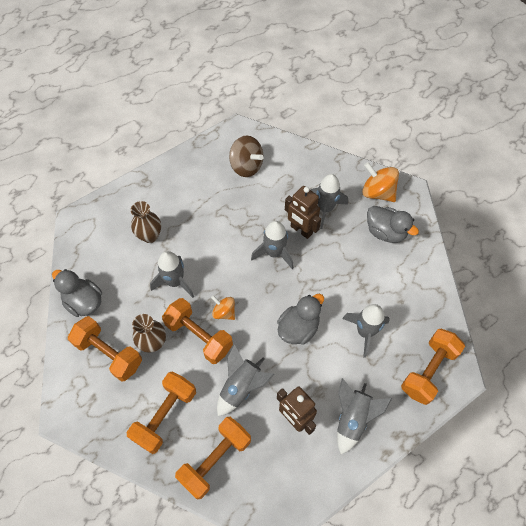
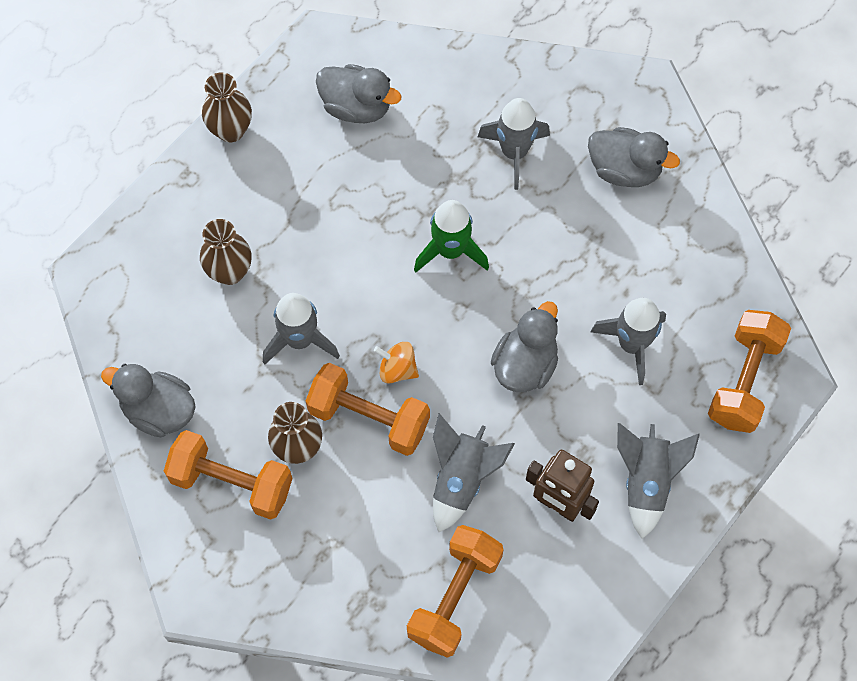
camera: 15 degrees left, 5 degrees up
(165, 415) = (355, 553): orange dumbbell -> none
(176, 163) = (231, 130): none -> brown vase
(246, 166) = (356, 107): brown spinning top -> grey duck
(274, 253) = (450, 251): grey rocket -> green rocket
(301, 230) = (483, 200): brown robot -> none
(377, 192) = (594, 102): orange spinning top -> none

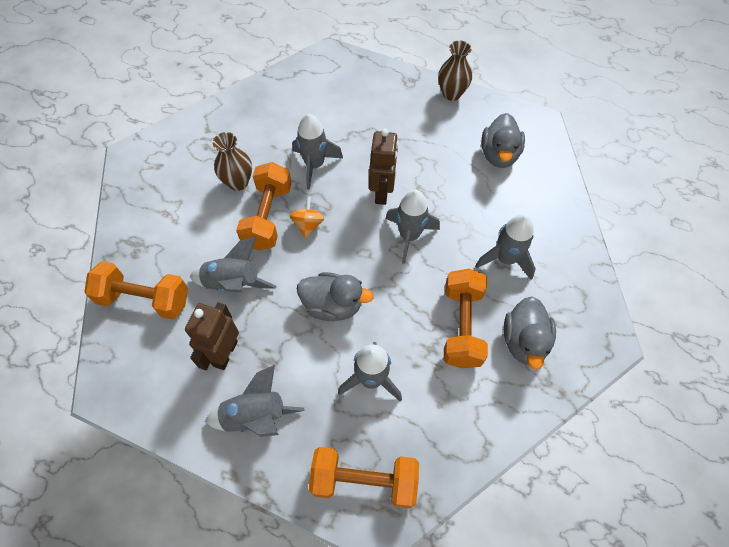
camera: 75 degrees right, 5 degrees down
(159, 411) = (248, 107): grey duck -> none
(230, 272) = (351, 117): brown vase -> none
(231, 483) = (208, 154): orange dumbbell -> orange dumbbell (462, 326)
(373, 265) = (382, 193): none -> brown robot
(450, 251) = (409, 236): green rocket -> grey rocket

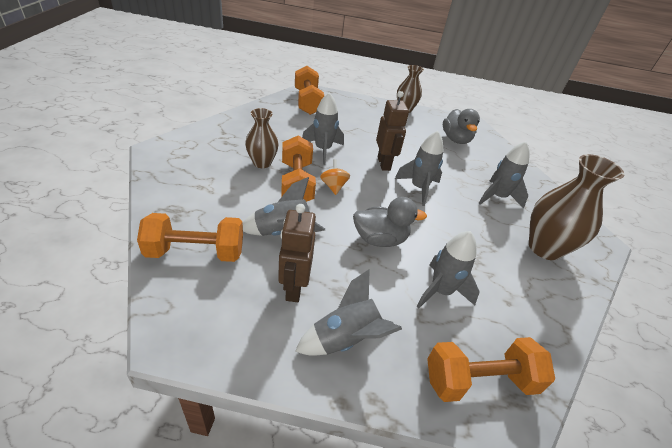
camera: 20 degrees left, 20 degrees down
(462, 326) = (492, 243): orange dumbbell -> orange dumbbell (307, 102)
(524, 341) = (544, 248): grey duck -> brown vase

